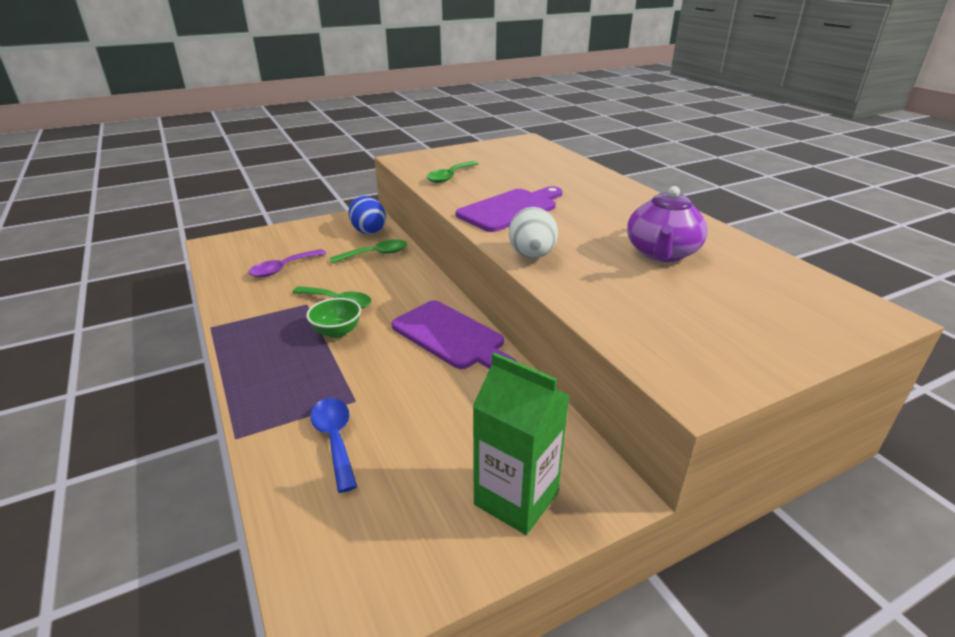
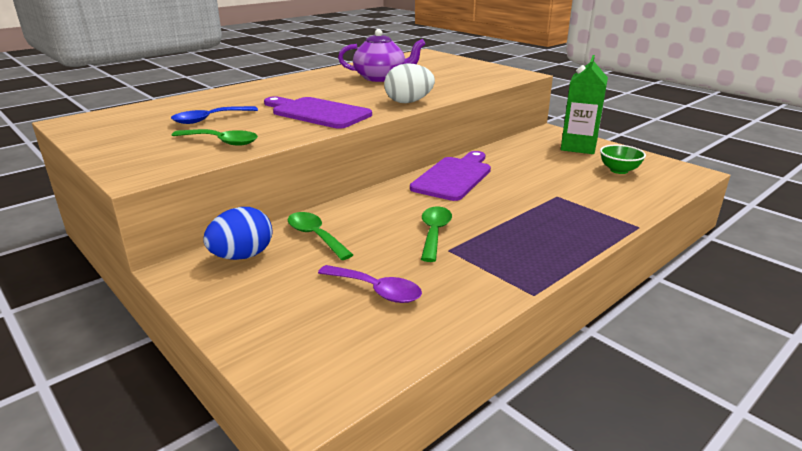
camera: 105 degrees left, 5 degrees down
(335, 439) = (597, 194): blue spoon -> blue spoon (209, 119)
(337, 332) = (483, 221): green bowl -> green bowl (619, 170)

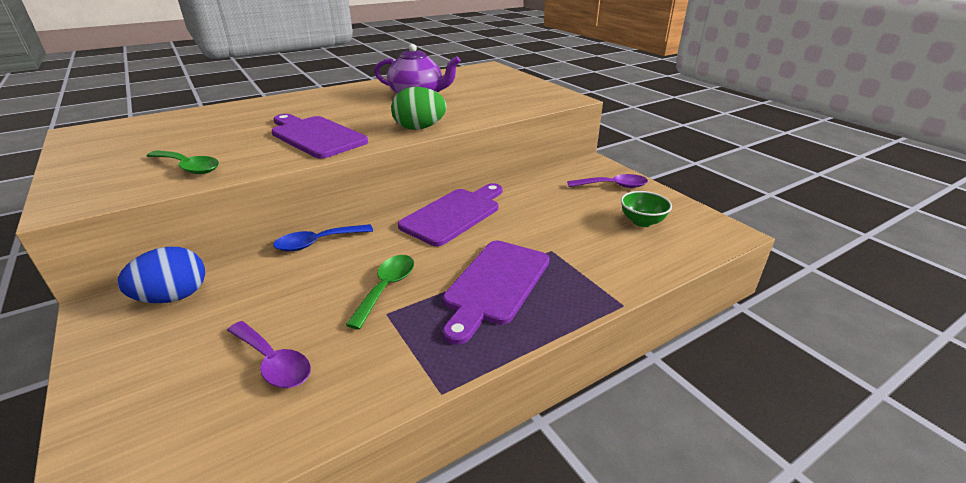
camera: 10 degrees right, 5 degrees up
(209, 119) = (205, 137): blue spoon -> blue spoon (317, 243)
(315, 236) = (262, 278): green spoon -> none
(408, 102) = (419, 128): white egg -> green egg
(526, 222) = (495, 285): none -> purple cutting board
(578, 147) = (613, 186): green carton -> purple spoon

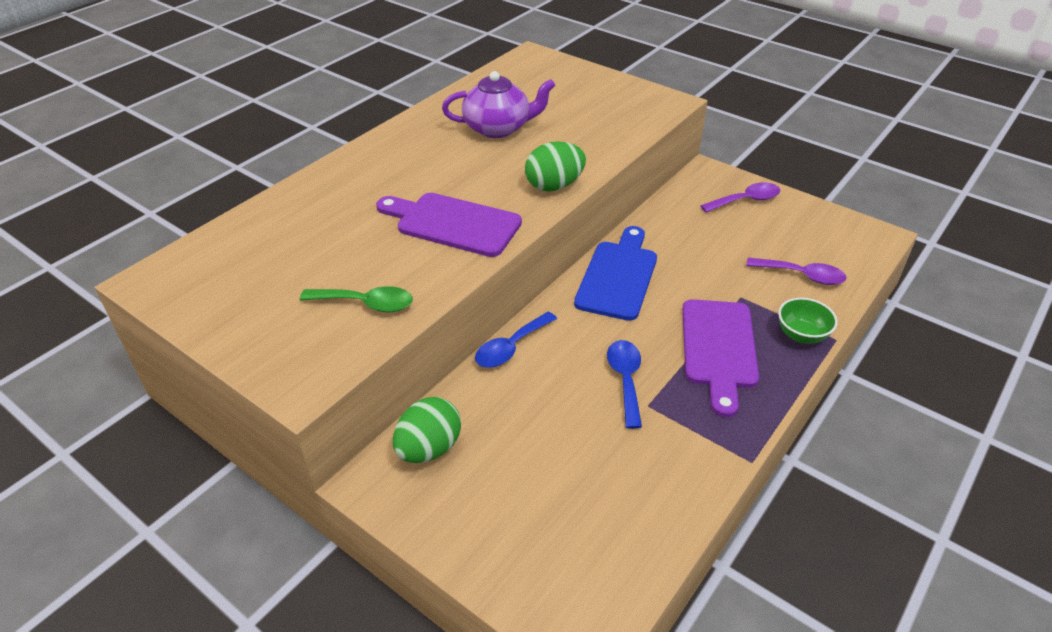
camera: 20 degrees left, 10 degrees up
(173, 297) = (429, 448): blue egg -> green egg
(273, 362) = (593, 480): purple spoon -> purple spoon (802, 275)
(386, 288) = (625, 379): green spoon -> blue spoon
(454, 214) = (618, 276): purple cutting board -> blue cutting board
(642, 221) = (799, 241): green bowl -> green bowl (801, 335)

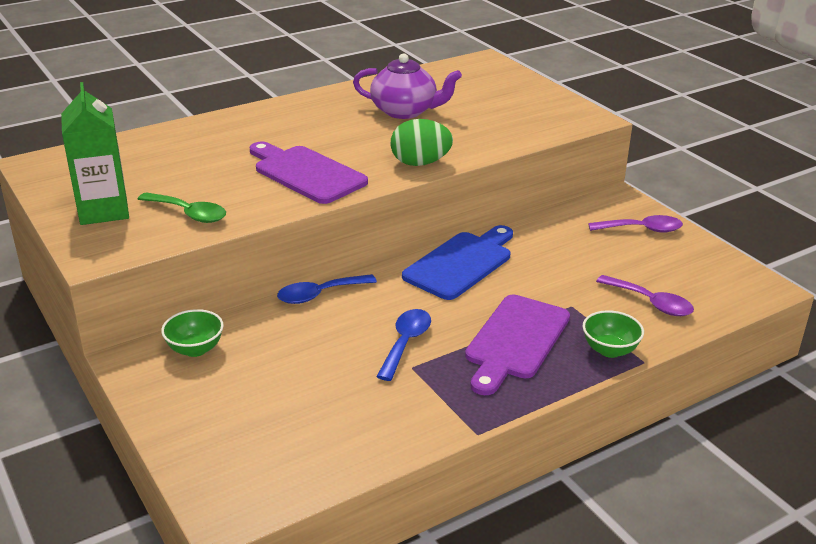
camera: 20 degrees right, 10 degrees down
(269, 324) = (103, 211): none -> green carton
(429, 448) = (195, 349): green egg -> green bowl

